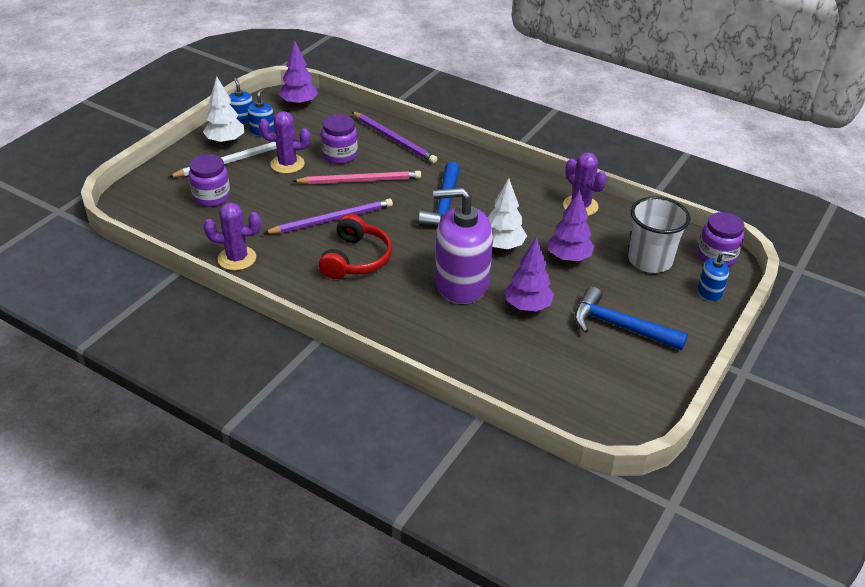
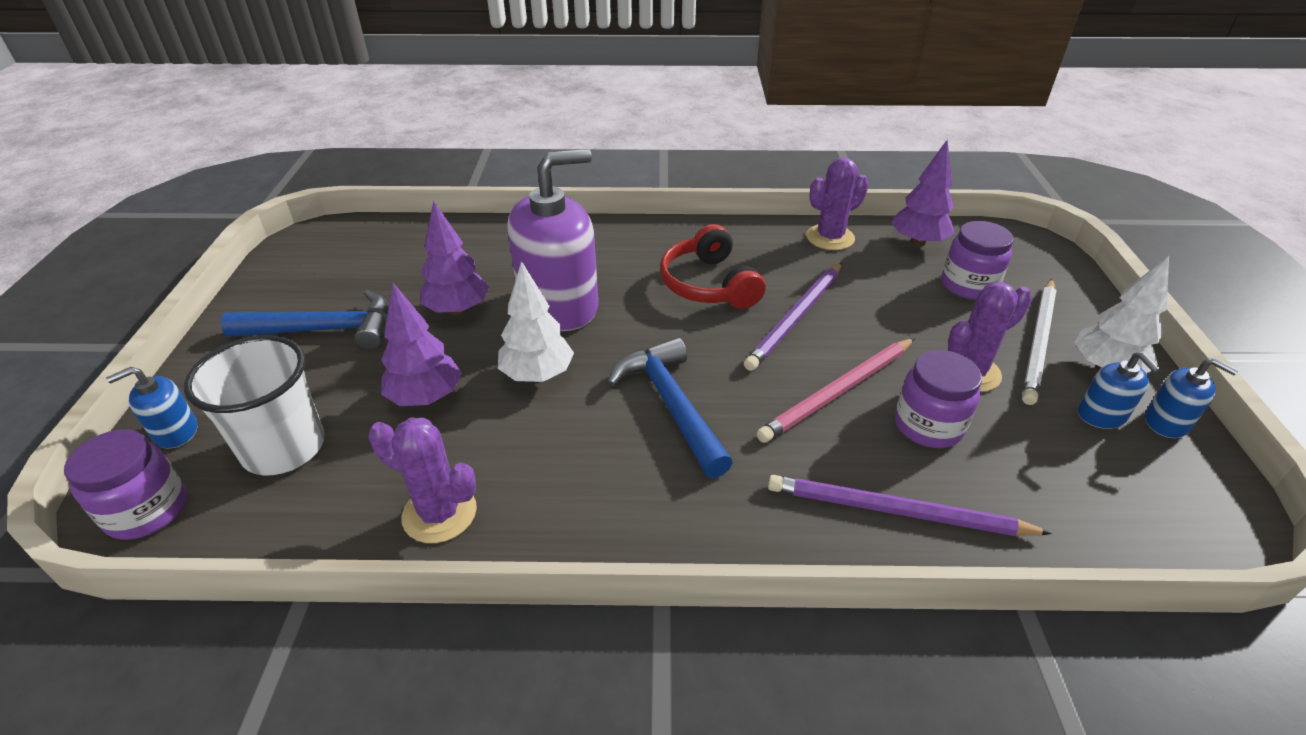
camera: 150 degrees right, 0 degrees up
(299, 103) = (1168, 516): purple tree -> purple tree (917, 242)

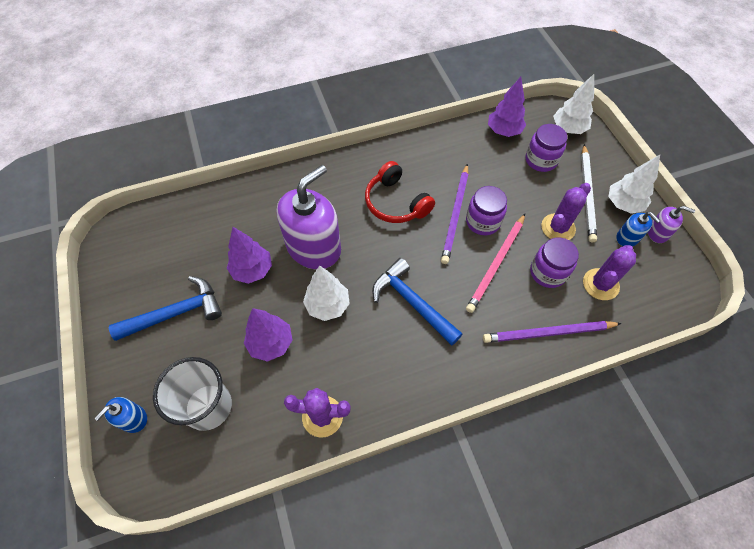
camera: 20 degrees left, 20 degrees up
(147, 510) = (156, 475): purple jar -> purple jar (483, 222)
(830, 237) = (452, 141): purple cactus -> purple cactus (600, 284)
(1029, 259) = (568, 129): none -> white tree
(1166, 422) = (657, 233): blue soap dispenser -> purple soap dispenser

